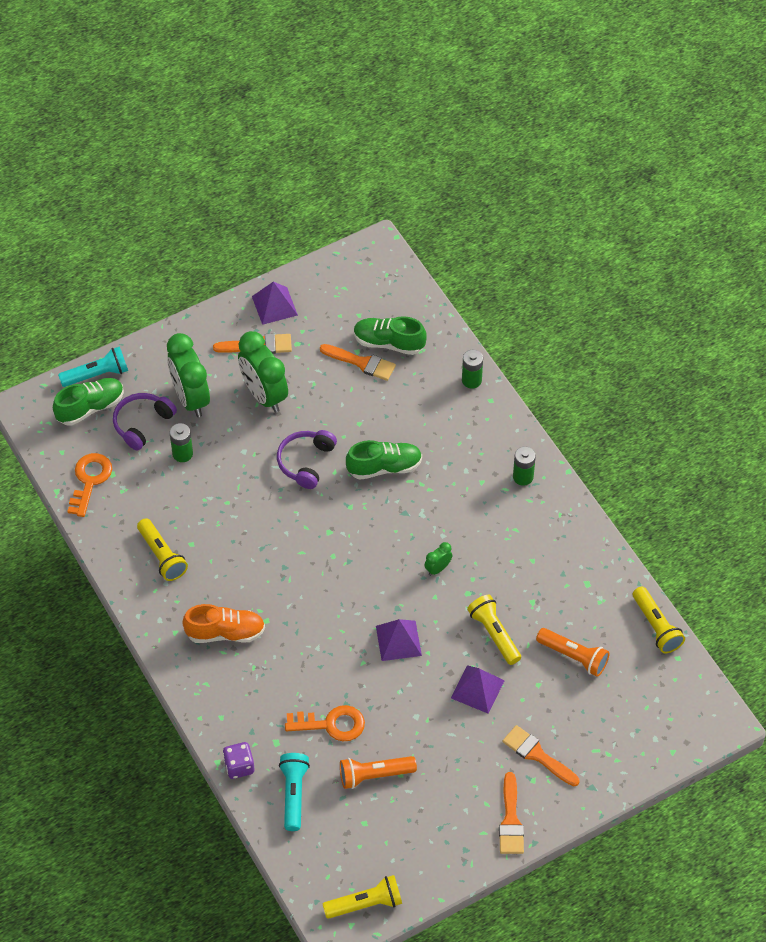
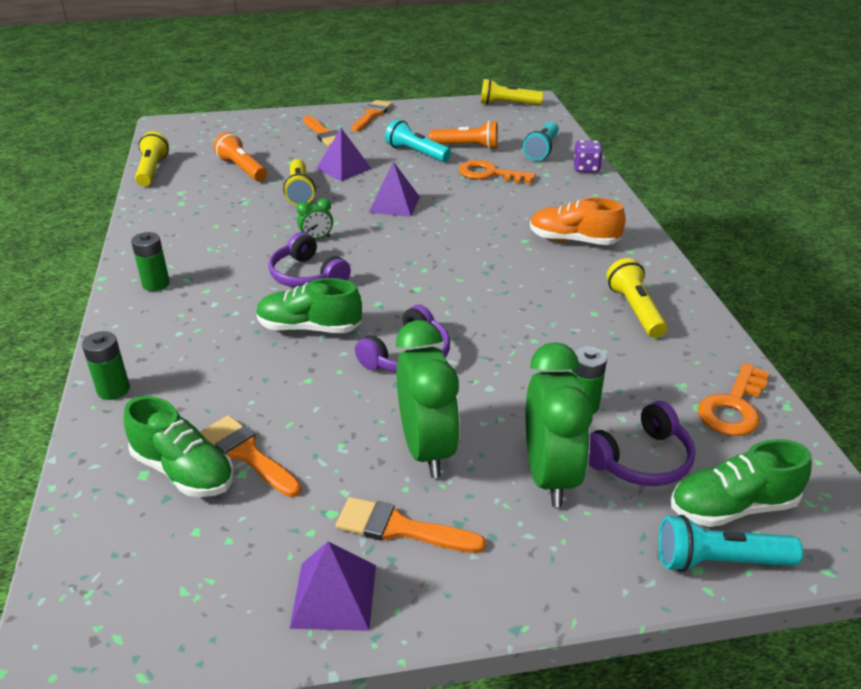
camera: 160 degrees left, 20 degrees down
(418, 520) = (307, 276): none -> purple headphones
(420, 744) = (417, 153): none -> turquoise flashlight

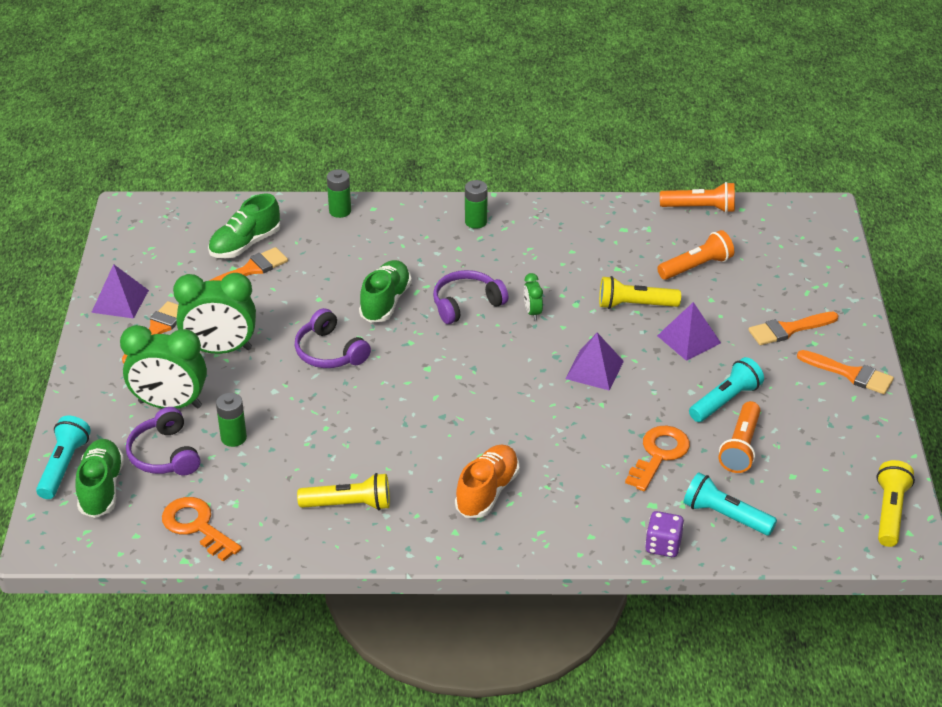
camera: 100 degrees right, 5 degrees up
(152, 170) = (700, 208): yellow flashlight -> orange flashlight

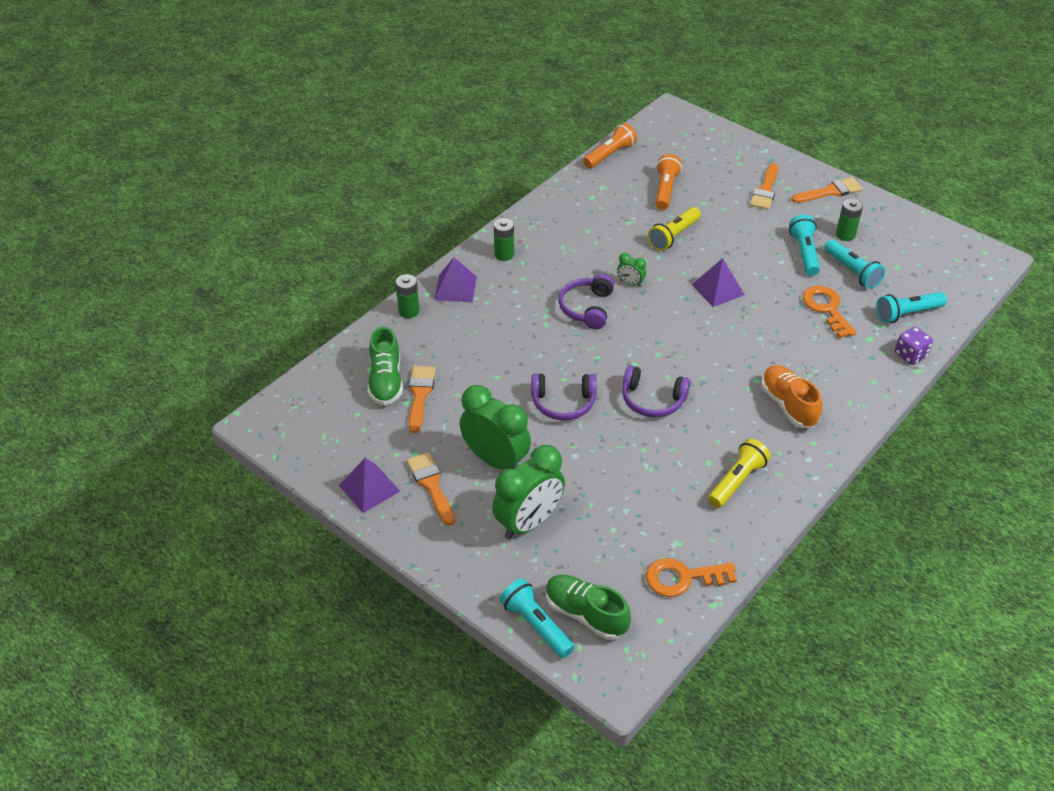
camera: 50 degrees left, 5 degrees up
(164, 454) = (583, 555): purple headphones -> purple headphones (652, 400)
(220, 350) = (495, 460): green clock -> green clock turned 90 degrees counterclockwise
(233, 438) = (604, 505): green battery -> green battery (845, 235)
(385, 302) = (540, 345): green shoe -> none
(689, 339) = (731, 233): purple pyramid -> purple pyramid (455, 288)
(741, 447) = (852, 271): orange flashlight -> turquoise flashlight
(890, 512) = (962, 249): yellow flashlight -> none

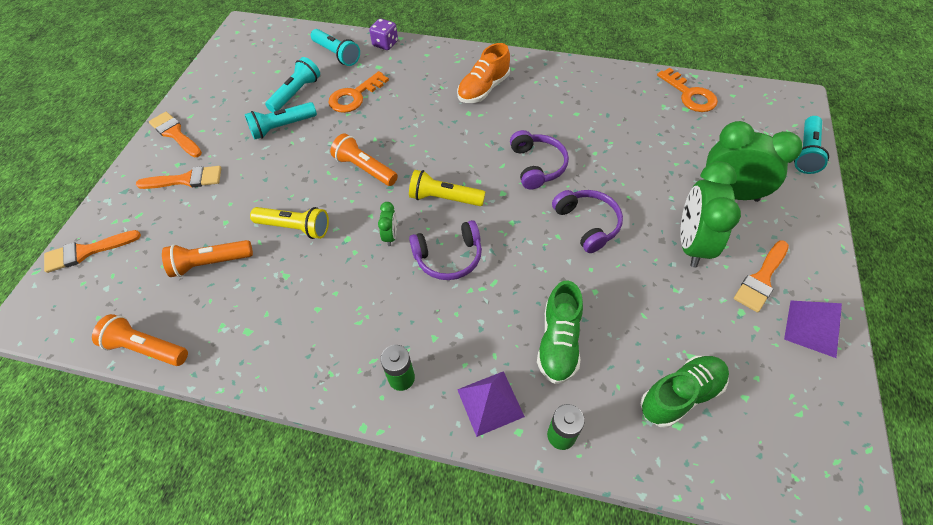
camera: 115 degrees left, 10 degrees up
(420, 394) = (671, 349): orange brush -> orange brush (86, 252)
(585, 614) = (768, 131): green shoe -> green shoe (558, 342)
(717, 289) = (365, 169): purple pyramid -> orange flashlight
(737, 481) = (582, 94): yellow flashlight -> yellow flashlight (444, 198)
(845, 235) = (243, 109): green battery -> none

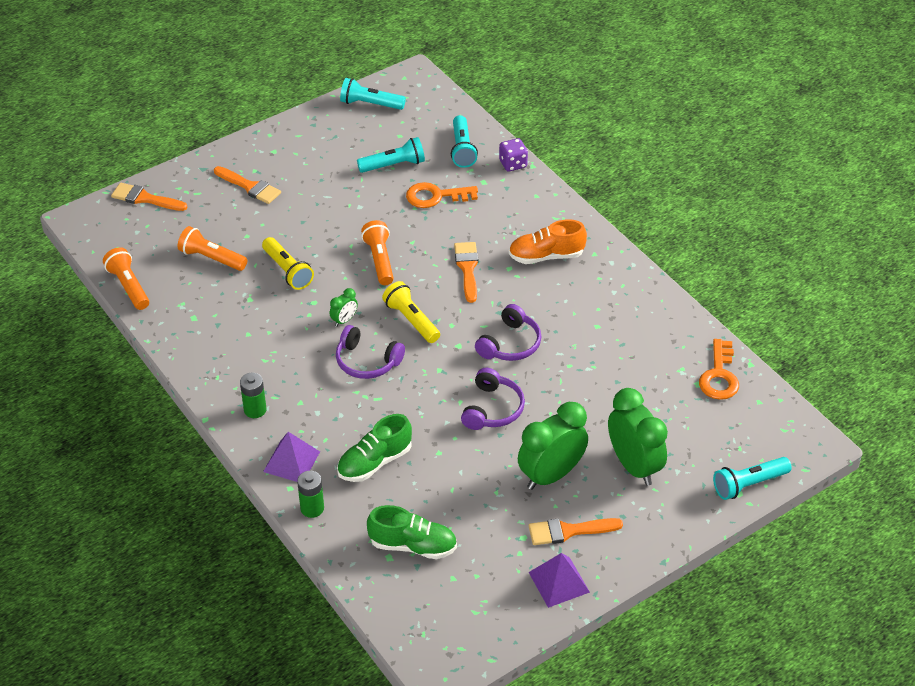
camera: 40 degrees right, 10 degrees down
(175, 134) = (274, 144): orange brush -> orange brush (467, 268)
(282, 127) = (354, 188): turquoise flashlight -> turquoise flashlight (370, 104)

